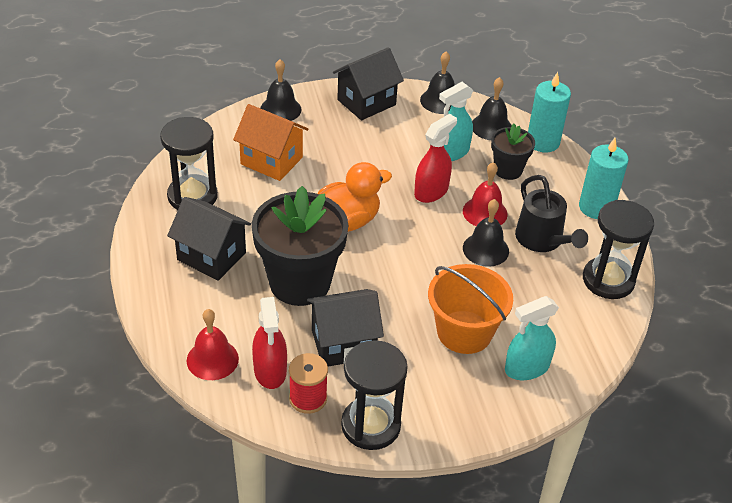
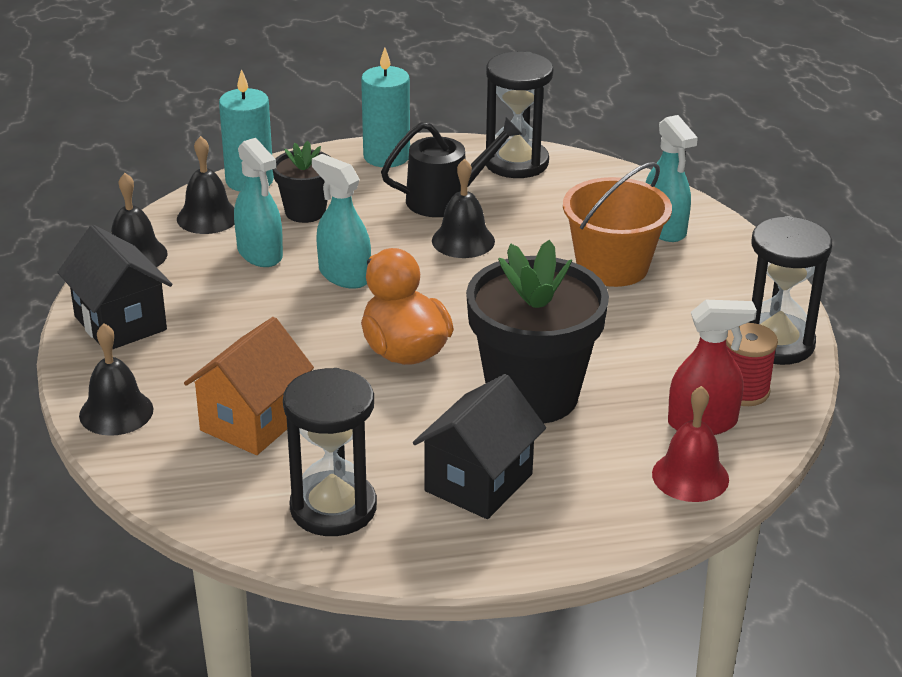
camera: 85 degrees left, 10 degrees down
(343, 344) = (644, 360): black house -> none
(431, 191) = (344, 275): red spray bottle -> turquoise spray bottle
(485, 212) = (391, 236): red bell -> none

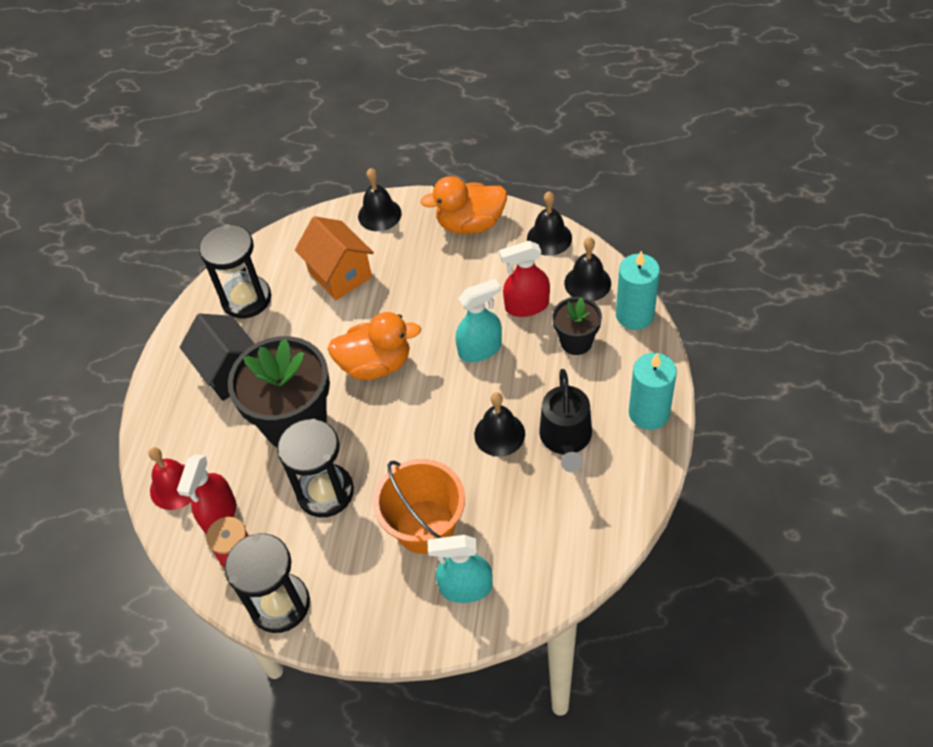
camera: 115 degrees right, 20 degrees up
(120, 323) = (470, 224): black house -> orange duck
(260, 254) = (526, 306): turquoise spray bottle -> red spray bottle
(516, 162) = (611, 507): black hourglass -> black hourglass (325, 492)

